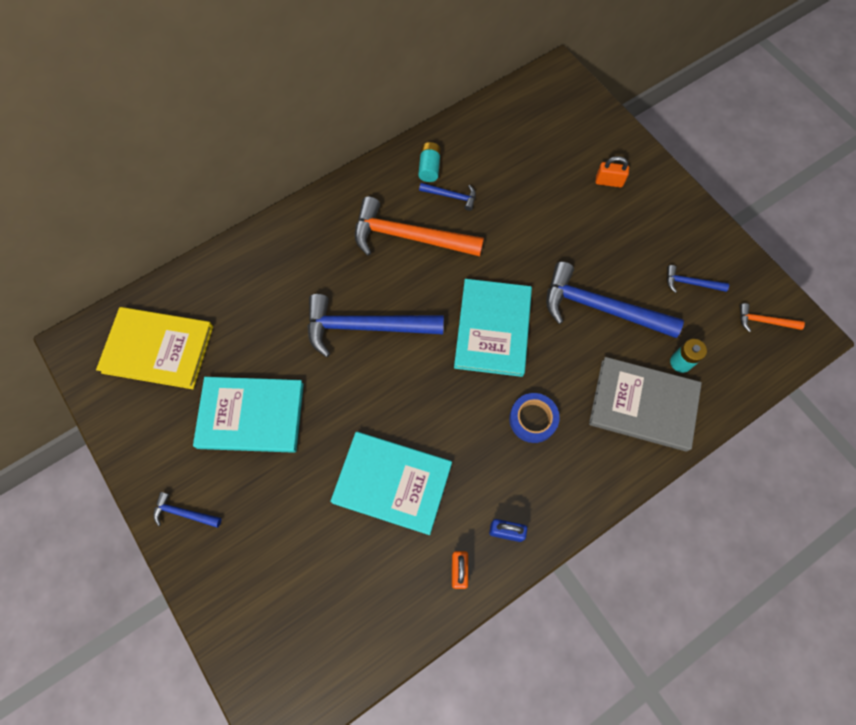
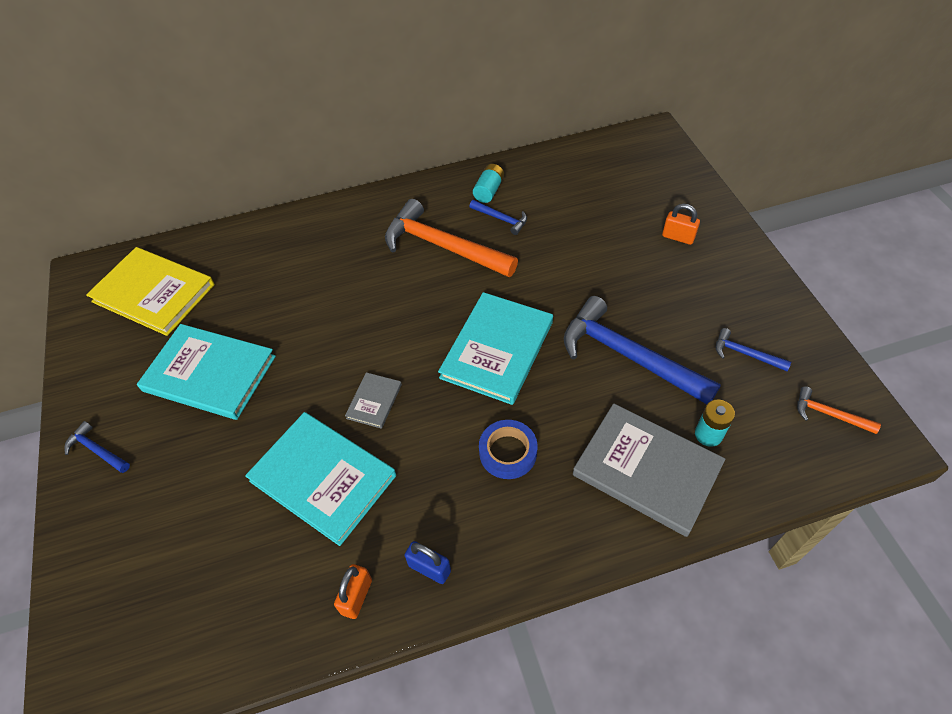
camera: 20 degrees right, 15 degrees down
(365, 327) = (363, 318): blue hammer -> none
(407, 403) = (374, 401): none -> grey book

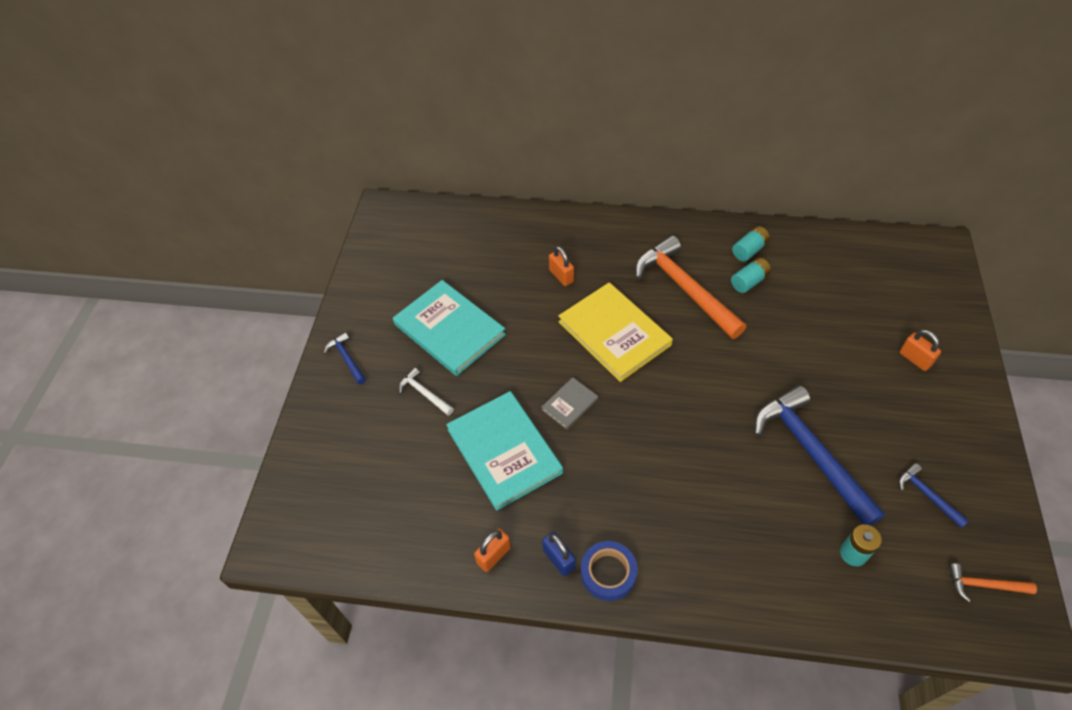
camera: 25 degrees right, 0 degrees up
(154, 293) = (431, 245): yellow book -> yellow book (614, 333)
(207, 452) = (424, 393): none -> white hammer
(312, 276) = (561, 276): none -> orange padlock
(497, 349) = (693, 400): turquoise book -> none
(501, 219) = (749, 281): blue hammer -> turquoise battery
(508, 452) = (663, 493): blue tape -> blue tape (608, 573)
(646, 470) = (779, 560): grey book -> none
(829, 414) = (984, 585): orange hammer -> orange hammer turned 45 degrees counterclockwise

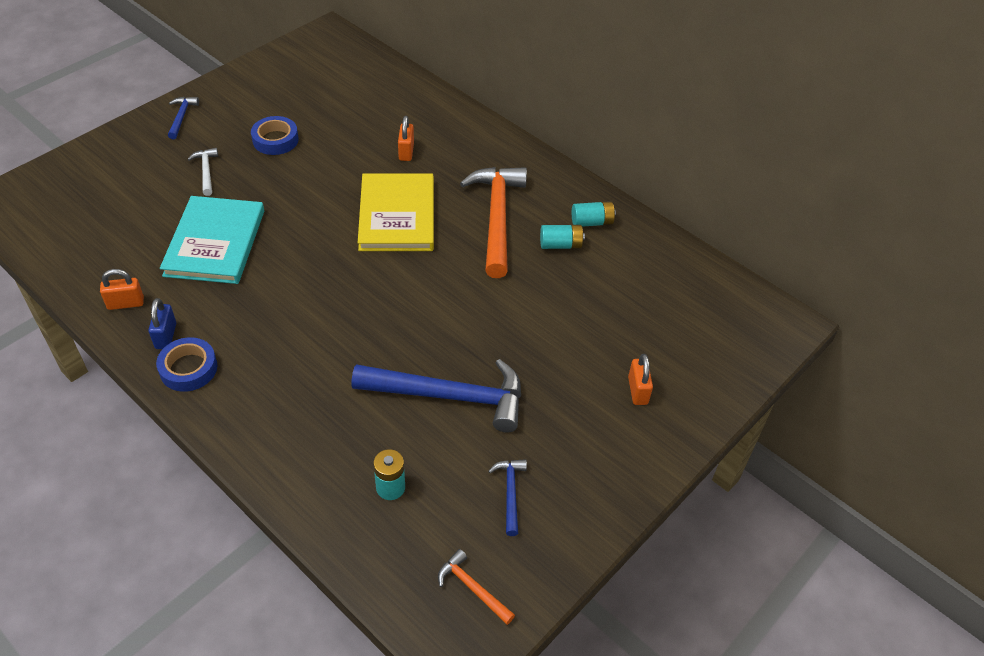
camera: 30 degrees right, 5 degrees down
(449, 329) = (275, 140): turquoise book -> blue tape
(570, 404) = (301, 242): grey book -> none
(811, 452) = (450, 396): blue hammer -> blue hammer turned 90 degrees clockwise

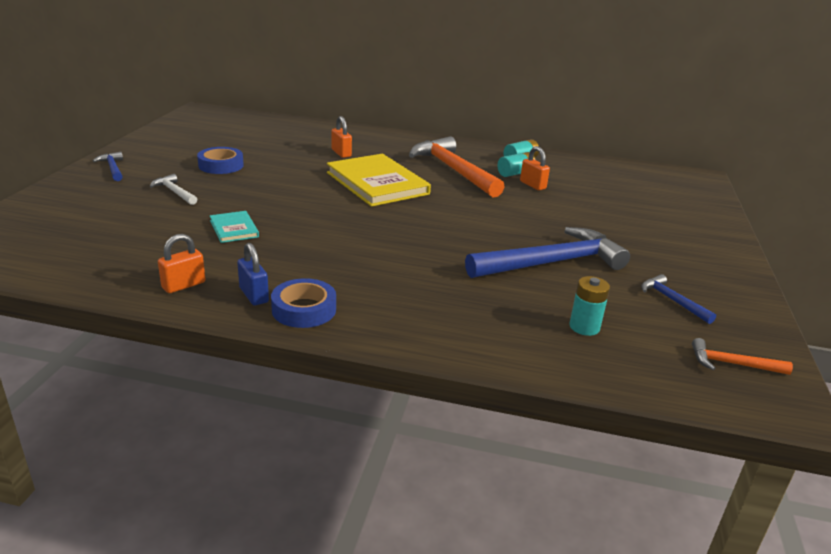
camera: 30 degrees left, 20 degrees down
(215, 243) = (234, 229): turquoise book -> turquoise book, size x0.47
(638, 391) = (668, 226): orange padlock -> orange padlock (532, 185)

